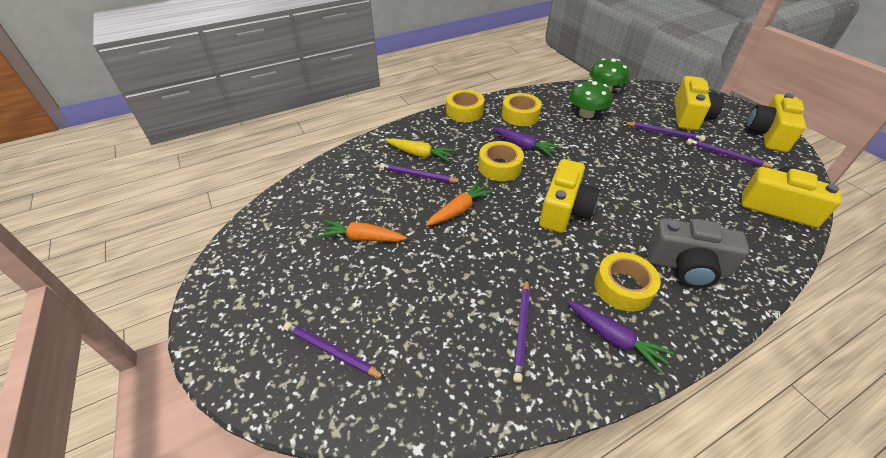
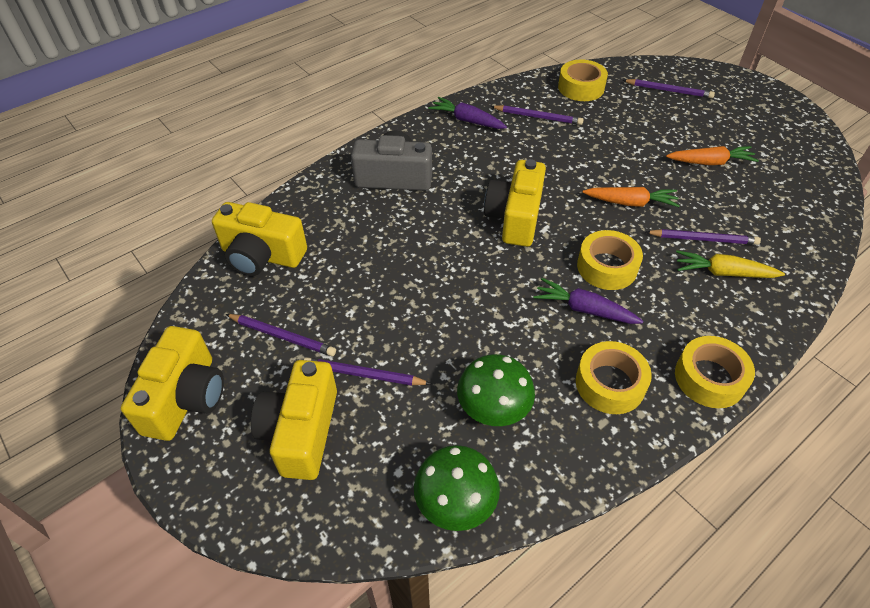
camera: 170 degrees right, 5 degrees up
(459, 210) = (631, 203): orange carrot -> orange carrot turned 120 degrees counterclockwise
(522, 330) = (538, 117): purple pencil -> purple pencil turned 105 degrees clockwise
(623, 287) = (456, 153): yellow tape -> yellow tape (581, 87)

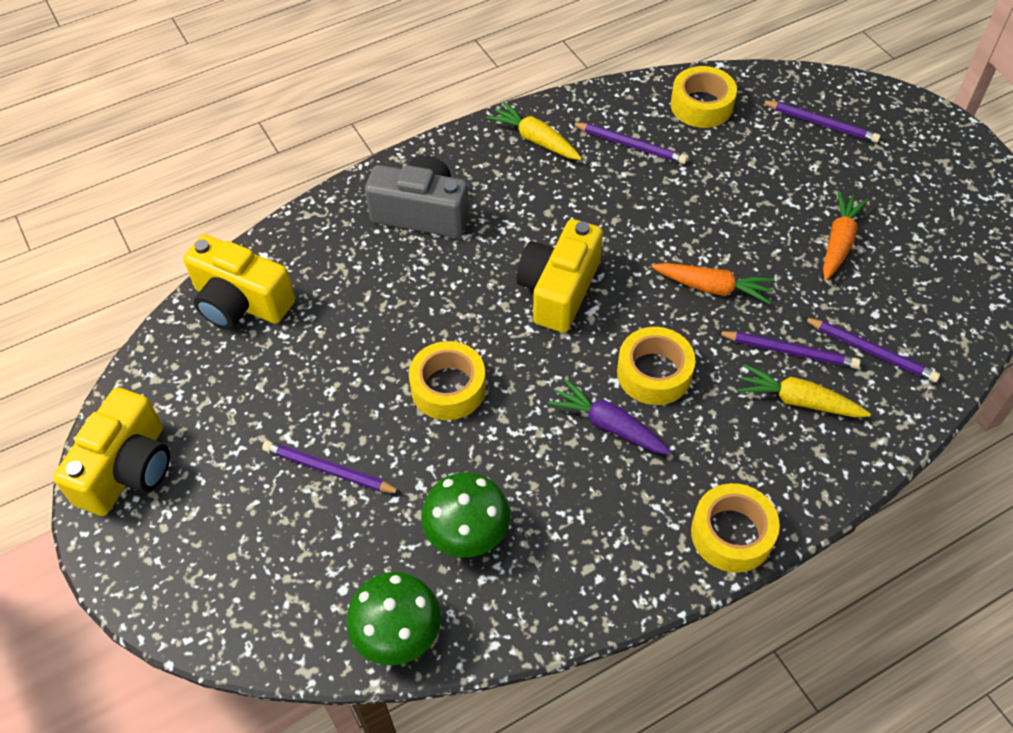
camera: 10 degrees right, 5 degrees up
(282, 336) = (246, 409): purple pencil -> purple pencil (870, 351)
(301, 431) = (246, 527): yellow camera -> none
(467, 120) = (535, 139): purple carrot -> yellow carrot
(610, 384) = (610, 523): yellow tape -> yellow tape (448, 388)
(710, 162) = (839, 241): orange carrot -> orange carrot turned 75 degrees counterclockwise

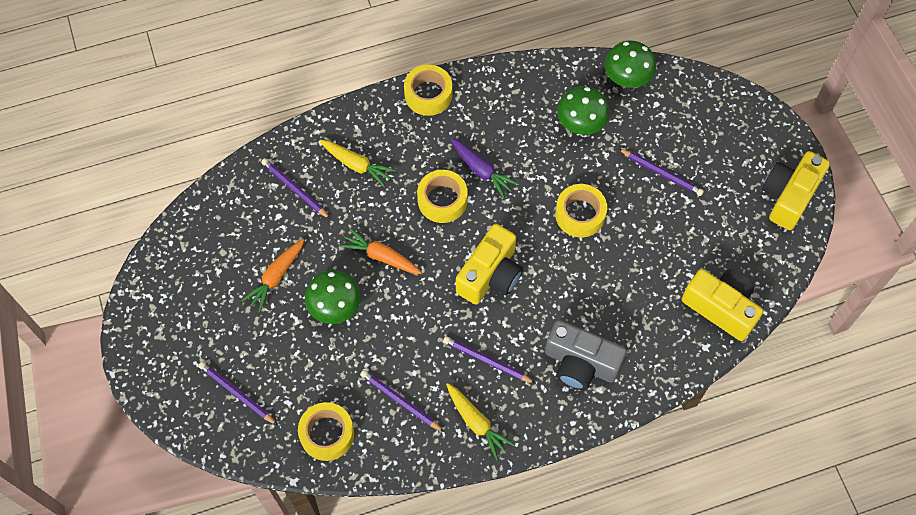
camera: 170 degrees left, 10 degrees up
(748, 223) = (335, 306): none -> green mushroom
(789, 351) = (348, 199): purple pencil -> purple pencil (487, 361)

